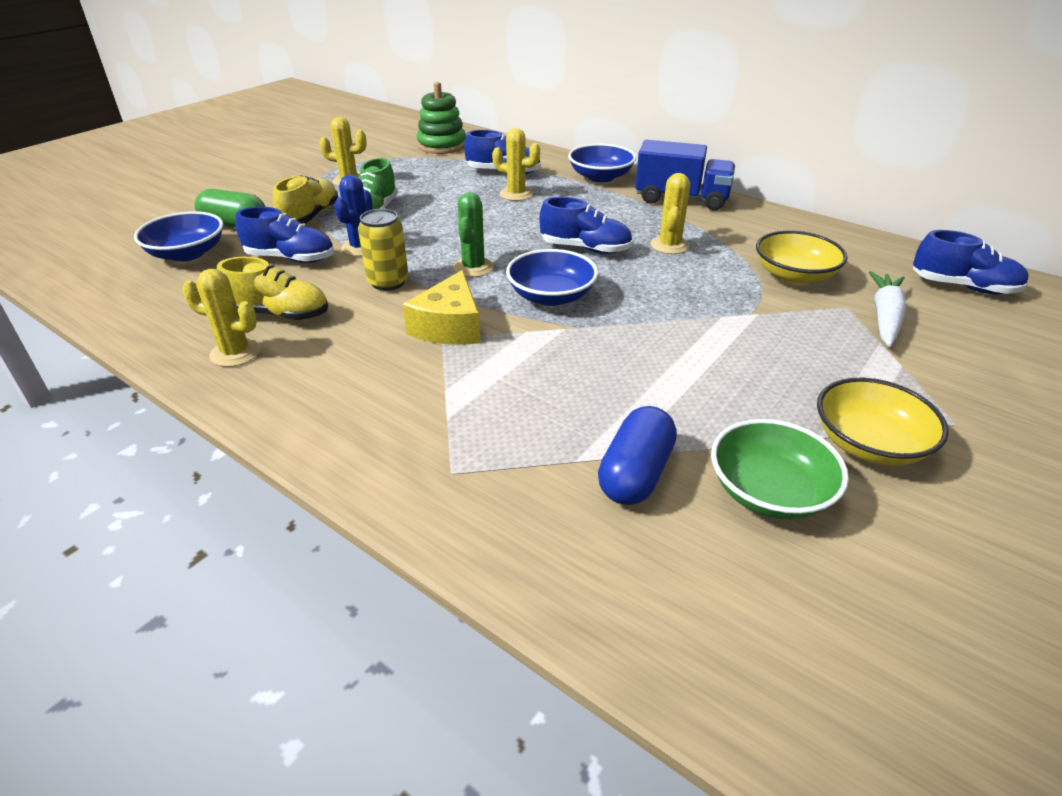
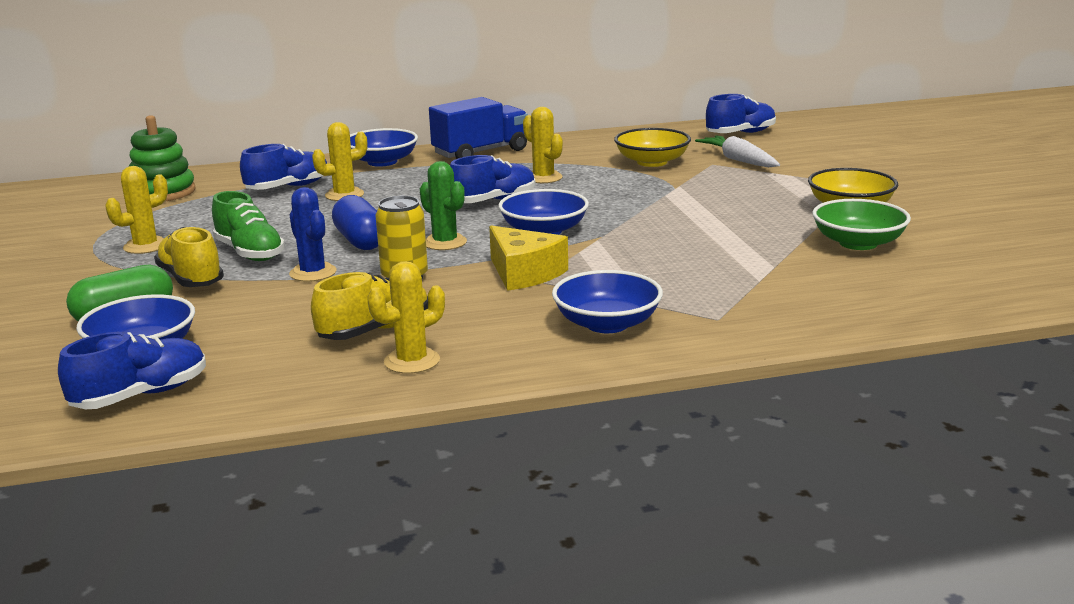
camera: 50 degrees left, 15 degrees down
(290, 258) = (268, 305): blue shoe -> blue shoe (141, 395)
(381, 412) = (607, 324): none -> blue bowl
(635, 474) = (796, 269): blue capsule -> blue capsule (361, 241)

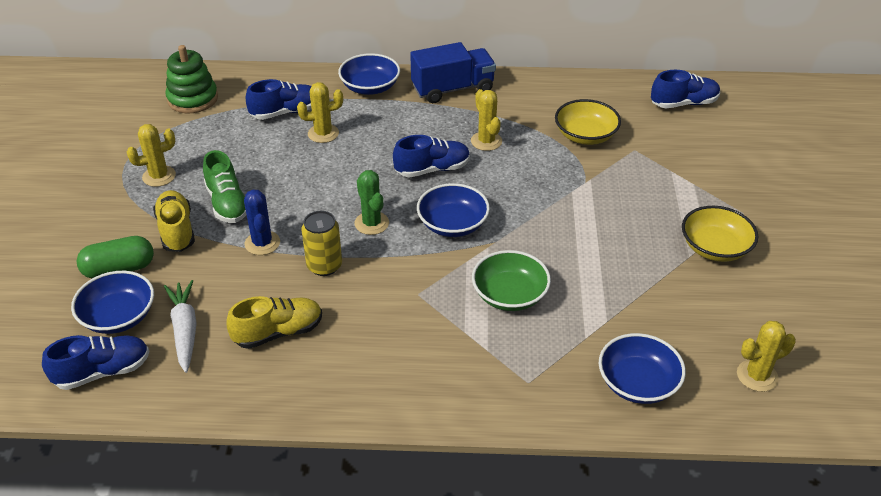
camera: 15 degrees right, 20 degrees up
(361, 241) = (311, 206): blue capsule -> none
(412, 361) = (289, 379): yellow cactus -> yellow cactus (757, 376)
(524, 273) = (412, 282): yellow cheese -> none
(607, 324) = (444, 367): blue bowl -> blue bowl (638, 383)
(739, 160) = (660, 149): white carrot -> white carrot (185, 330)
(858, 243) = (692, 303): green bowl -> green bowl (509, 295)

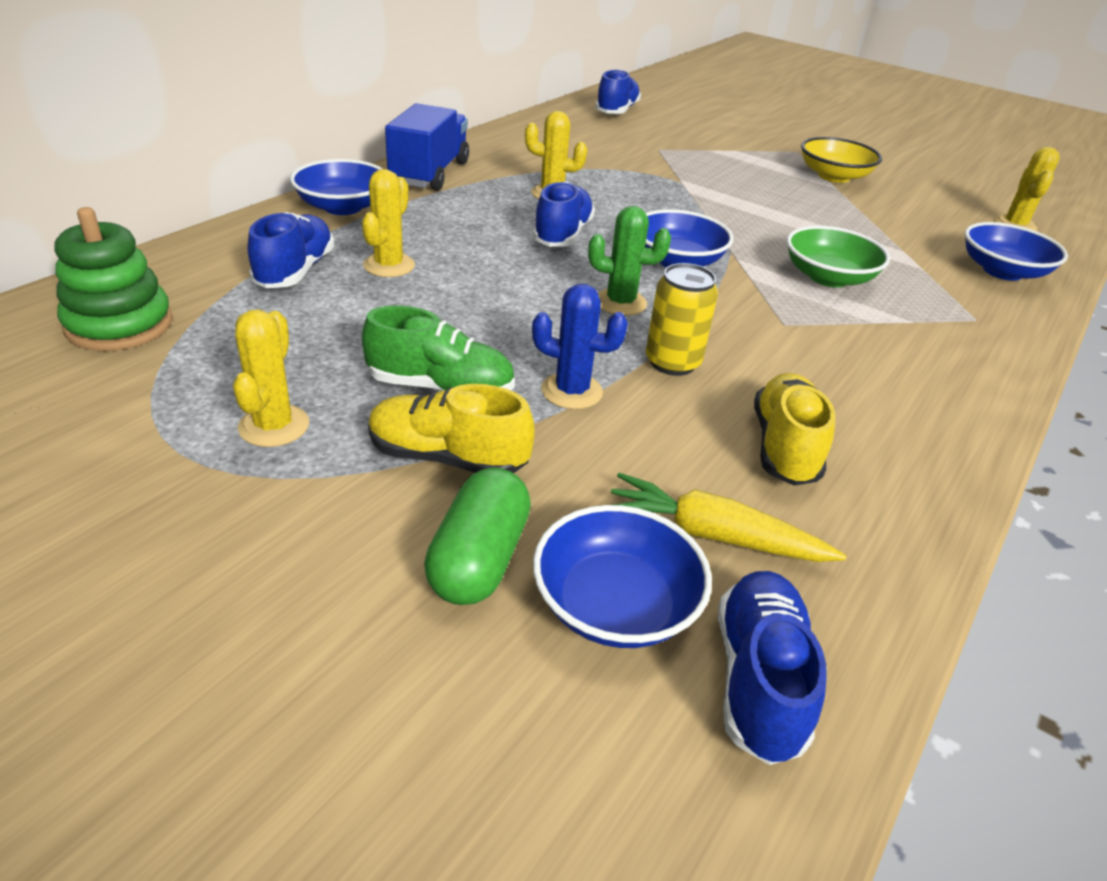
camera: 60 degrees left, 5 degrees down
(185, 330) = (713, 535): white carrot -> yellow carrot
(585, 135) = (608, 156): yellow bowl -> none

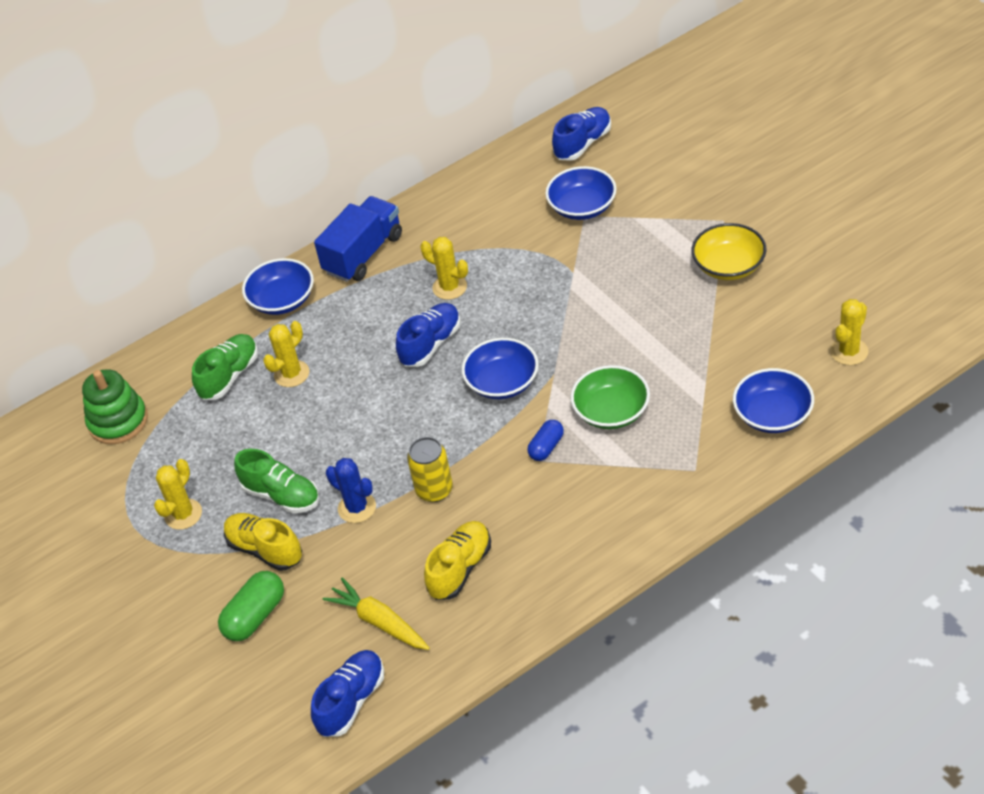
camera: 30 degrees right, 10 degrees up
(295, 271) = (229, 376): blue shoe -> green shoe
(615, 605) = (307, 652): blue bowl -> blue bowl (582, 207)
(620, 302) = (432, 427): green cactus -> none
(783, 311) = (546, 447): none -> blue capsule

